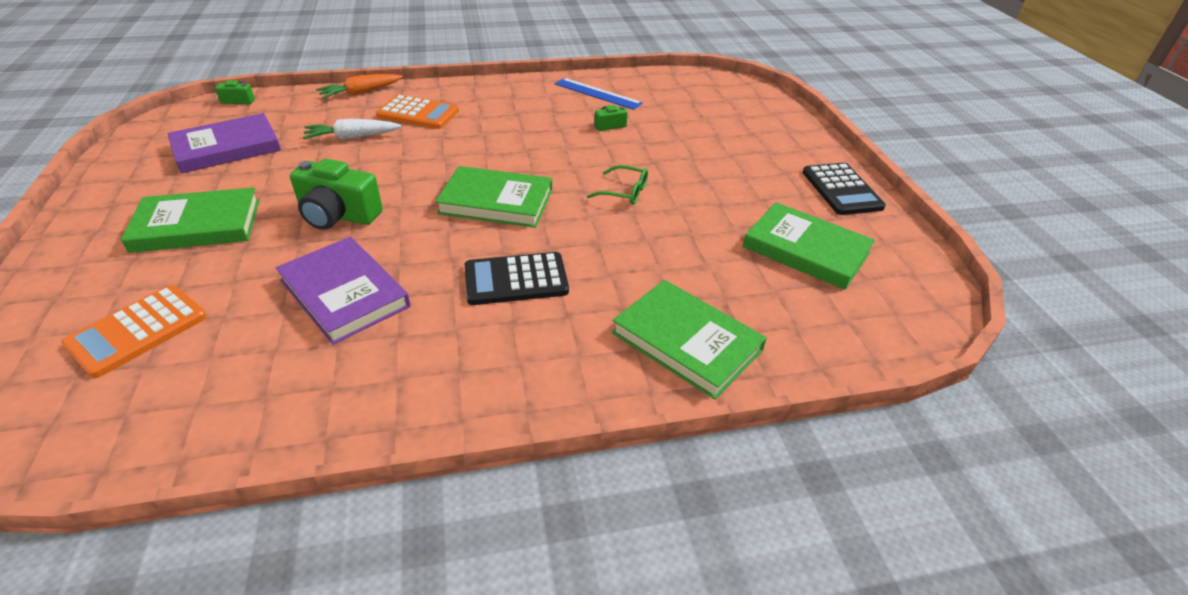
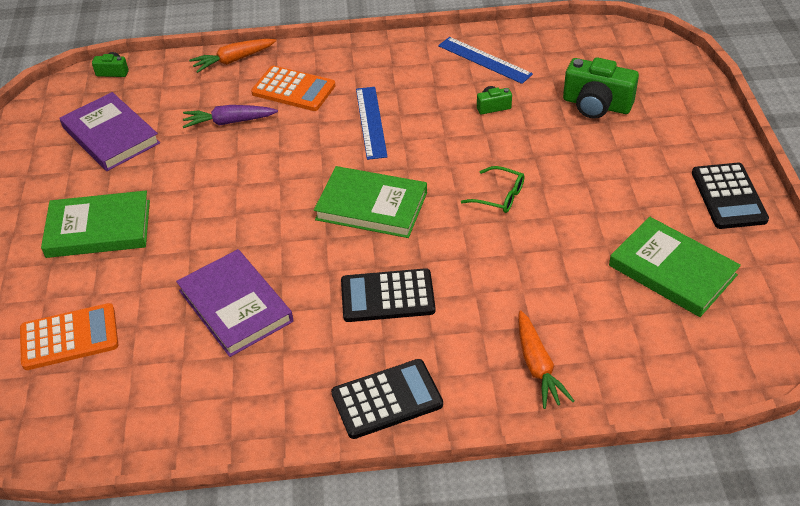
camera: 10 degrees right, 5 degrees up
(138, 331) = (69, 337): orange calculator -> orange calculator turned 150 degrees counterclockwise
(227, 148) = (110, 135): purple book -> purple book turned 75 degrees clockwise
(338, 215) = (223, 220): green camera -> green camera (596, 105)
(352, 137) = (229, 122): white carrot -> purple carrot
(494, 137) = (371, 122): none -> blue ruler
(519, 382) = (387, 399): none -> black calculator
(686, 341) = (537, 366): green book -> orange carrot

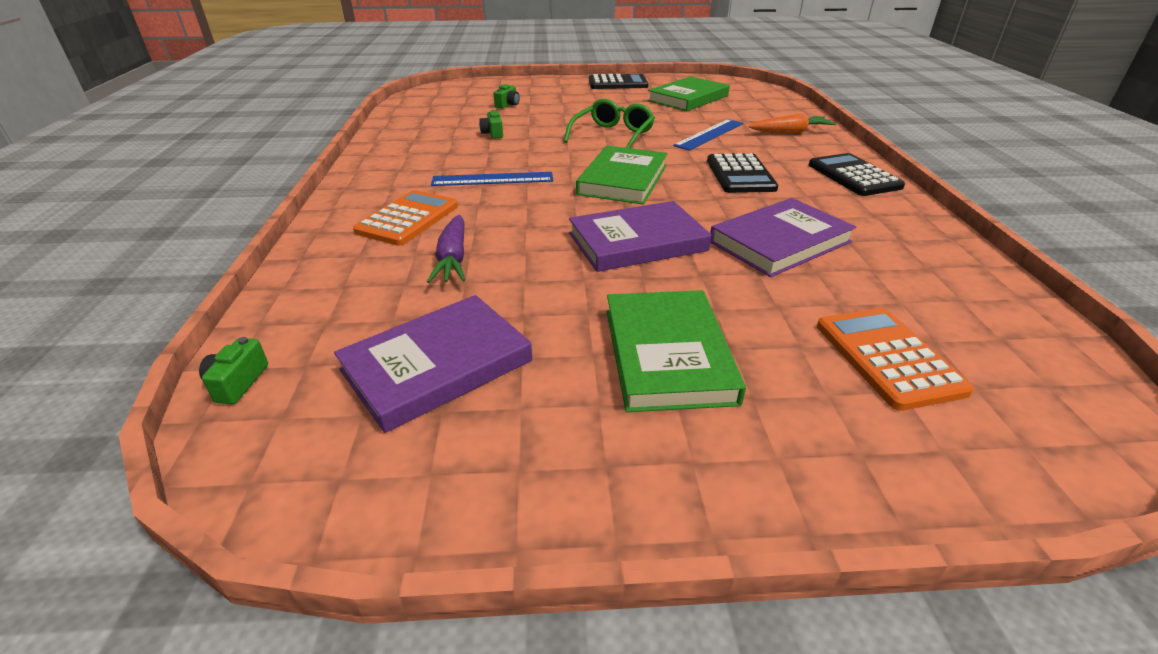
camera: 90 degrees left, 10 degrees down
(233, 60) = (308, 261): orange carrot -> none
(244, 216) = (637, 242): none -> purple book
(484, 60) = (421, 134): blue ruler -> blue ruler (709, 134)
(499, 196) = (613, 135): green glasses -> green glasses, size x1.56
(596, 105) = (508, 105): green camera -> green camera, size x0.49

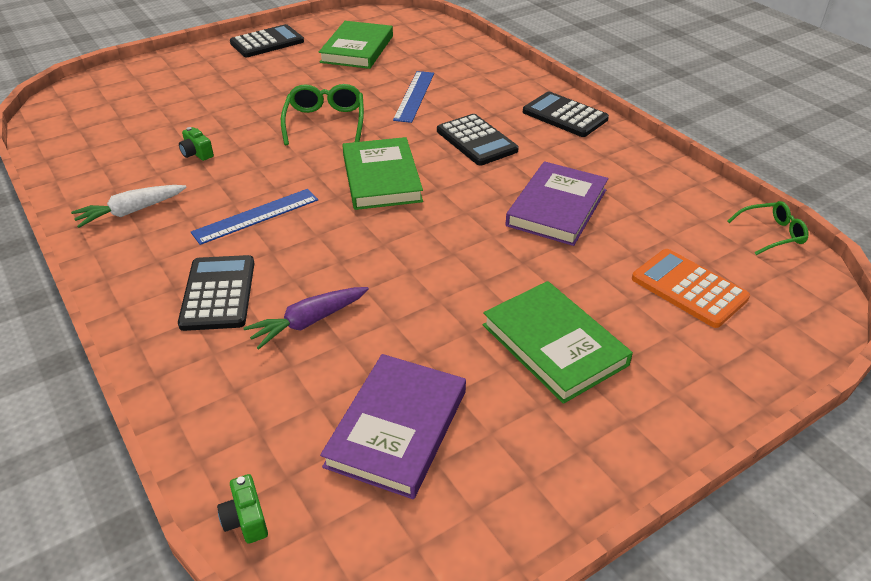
camera: 30 degrees left, 5 degrees up
(408, 155) = (131, 212): none -> white carrot
(408, 219) = (218, 293): orange calculator -> black calculator
(453, 259) = (308, 322): purple carrot -> purple carrot turned 90 degrees clockwise
(508, 105) = (173, 105): green camera -> none
(637, 242) = (450, 246): purple book -> none
(790, 132) = (482, 74): orange carrot -> none
(1059, 339) = (771, 234): none -> green glasses

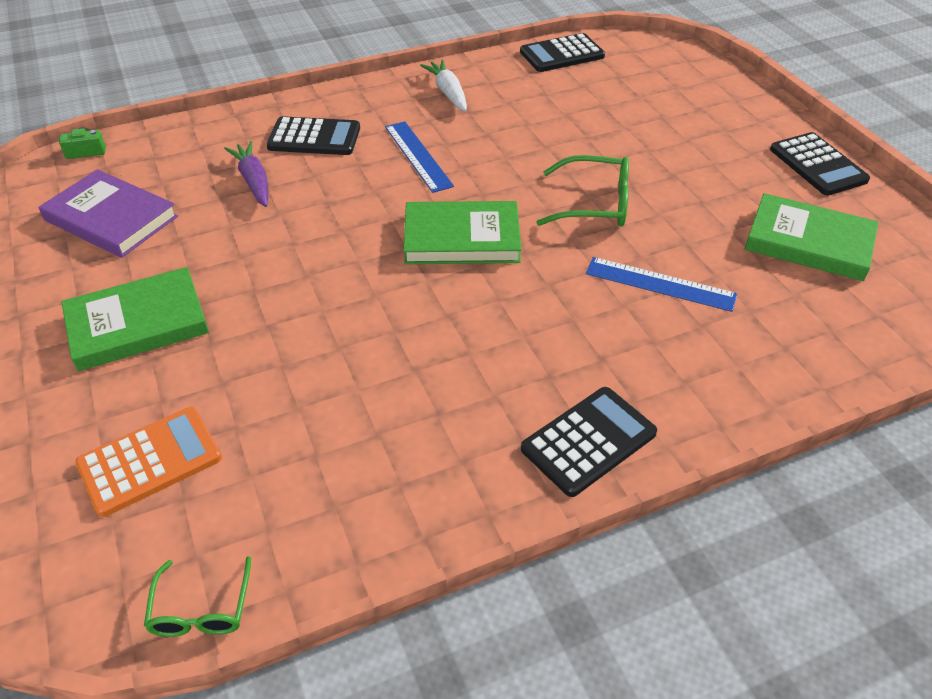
camera: 100 degrees right, 5 degrees up
(197, 153) = (540, 121): green camera -> none
(476, 141) = (529, 328): black calculator -> black calculator (562, 54)
(557, 207) = (354, 376): purple book -> none

